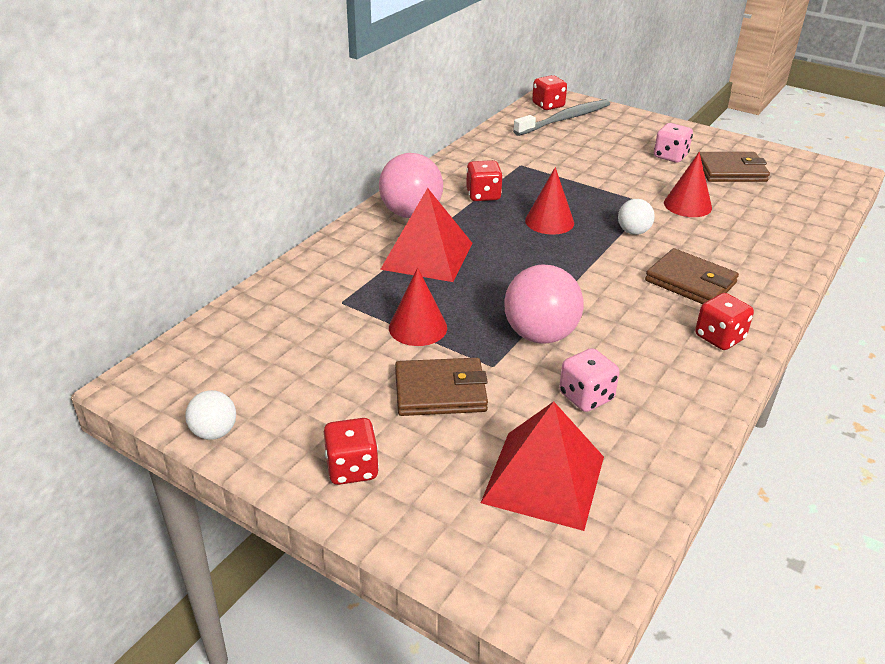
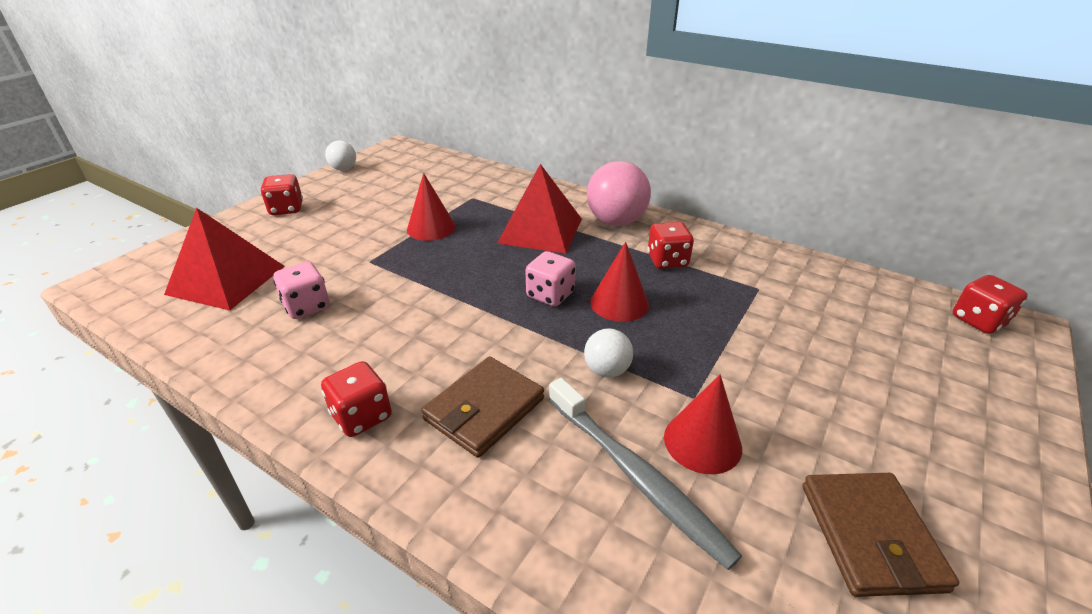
camera: 90 degrees right, 0 degrees up
(440, 391) = (347, 238): brown wallet -> none
(540, 335) = (404, 286): pink ball -> none
(564, 119) = (938, 334): grey toothbrush -> grey toothbrush (635, 475)
(670, 156) = (880, 447): pink dice -> pink dice (550, 295)

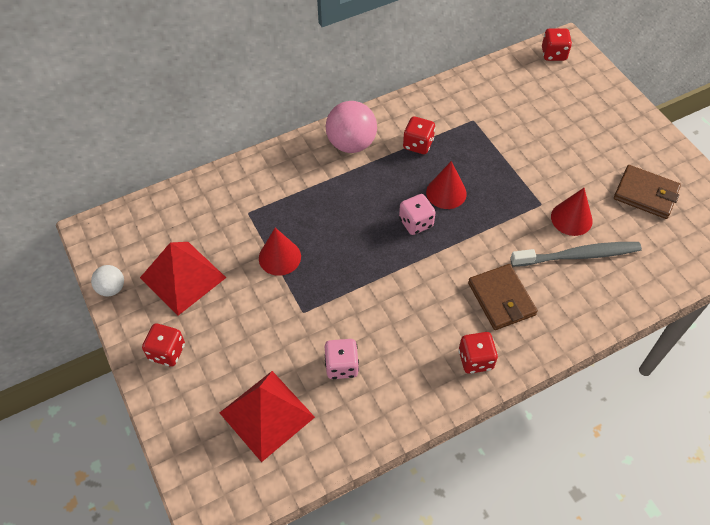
camera: 60 degrees left, 20 degrees up
(540, 230) = (332, 192): red pyramid -> red pyramid (183, 277)
(607, 370) = (501, 230): white ball -> none

